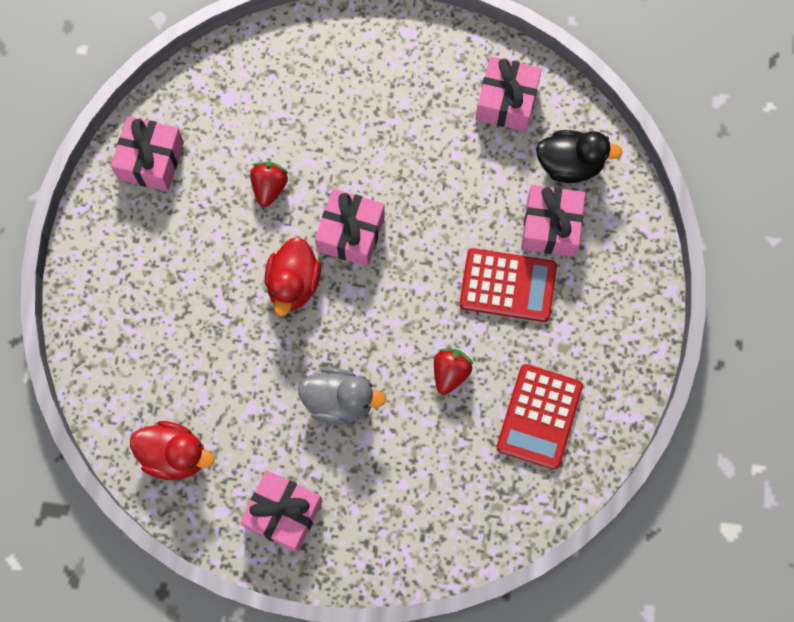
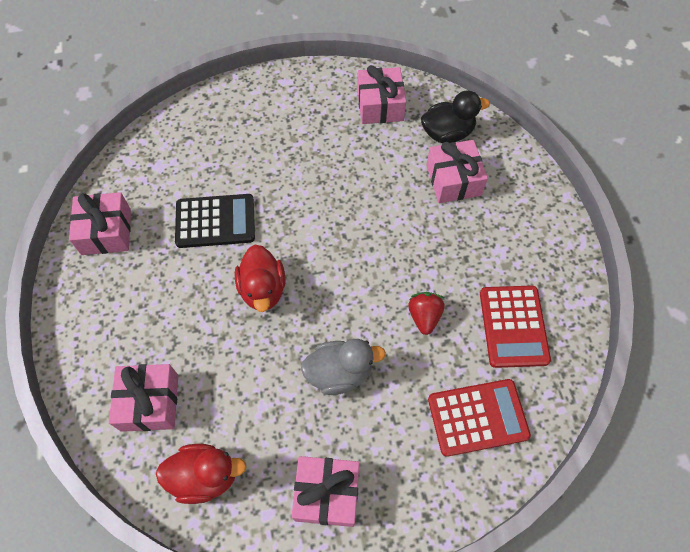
camera: 20 degrees left, 10 degrees down
(269, 188) = (215, 221): red strawberry -> black calculator
(350, 233) = (296, 235): pink gift -> pink gift (150, 402)
(508, 285) = (440, 233): red calculator -> red calculator (477, 417)

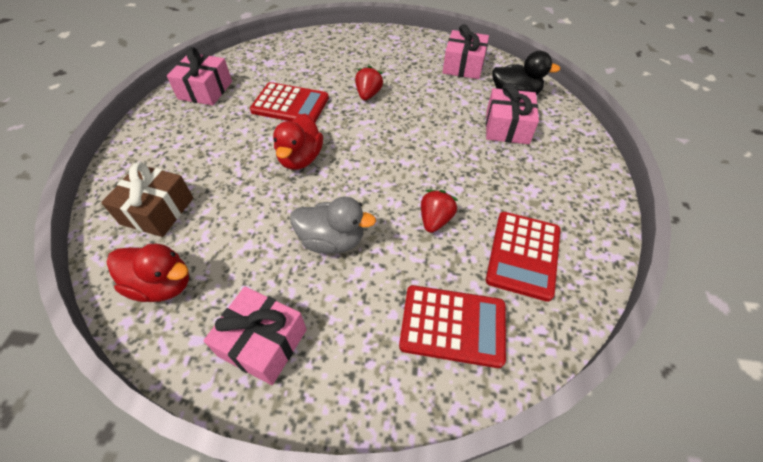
camera: 20 degrees right, 10 degrees down
(150, 402) = (157, 211): pink gift -> brown gift
(215, 221) = (290, 104): black calculator -> red calculator
(294, 180) = (368, 94): none -> red strawberry

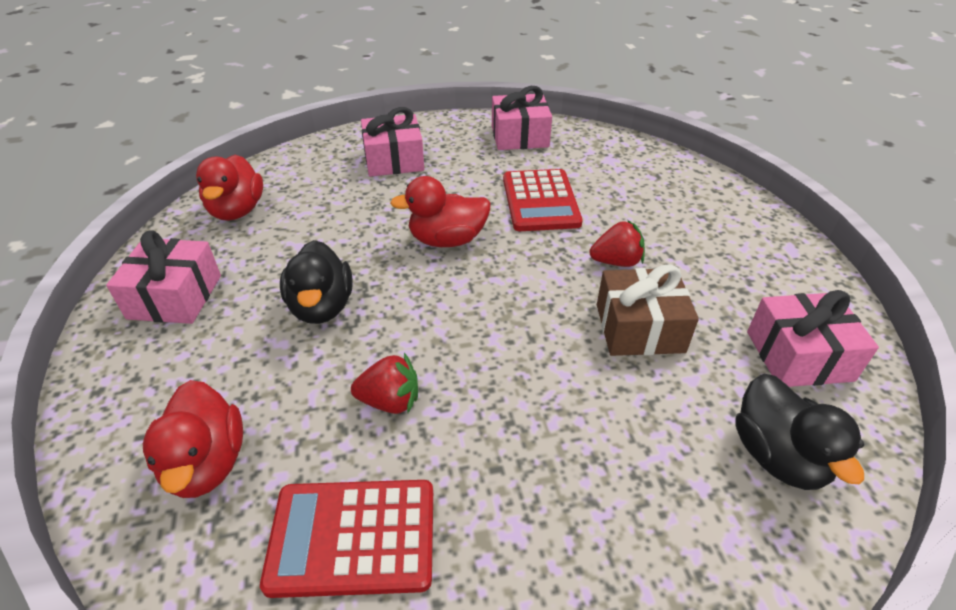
camera: 70 degrees right, 10 degrees down
(157, 211) = (326, 174): brown gift -> brown gift (639, 328)
(332, 241) = (322, 307): grey duck -> black duck
(452, 325) = (206, 463): red calculator -> red duck
(507, 127) = (666, 459): pink gift -> pink gift (394, 160)

